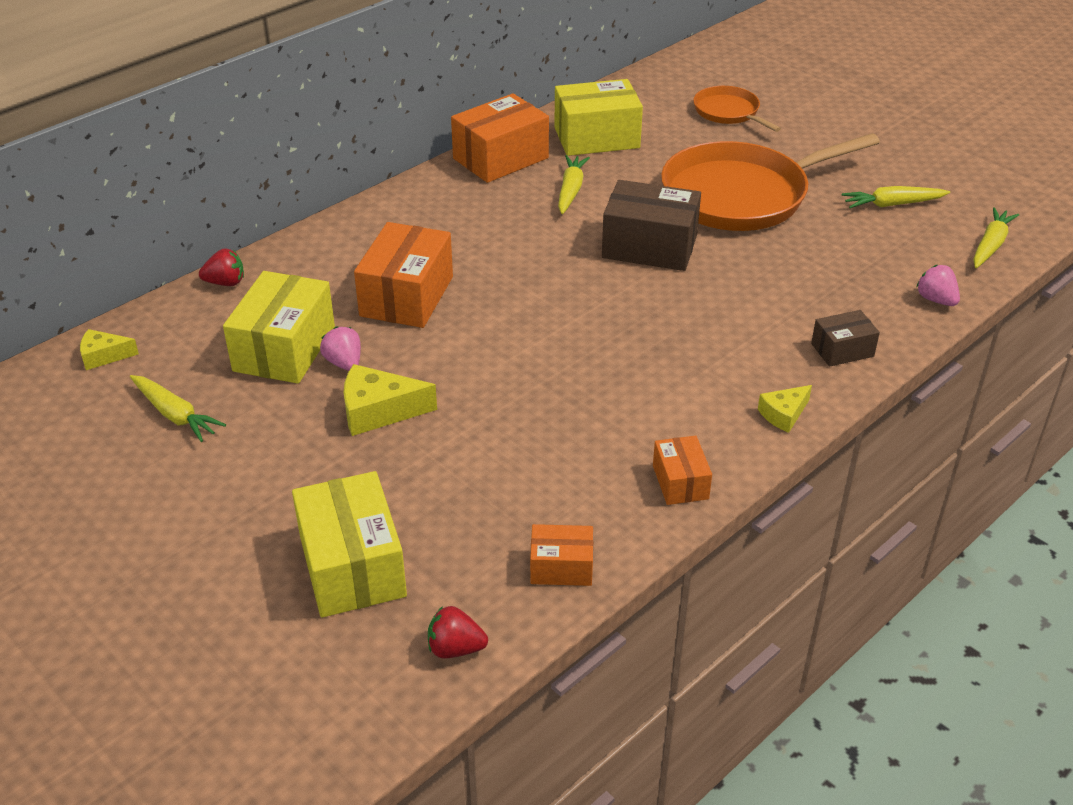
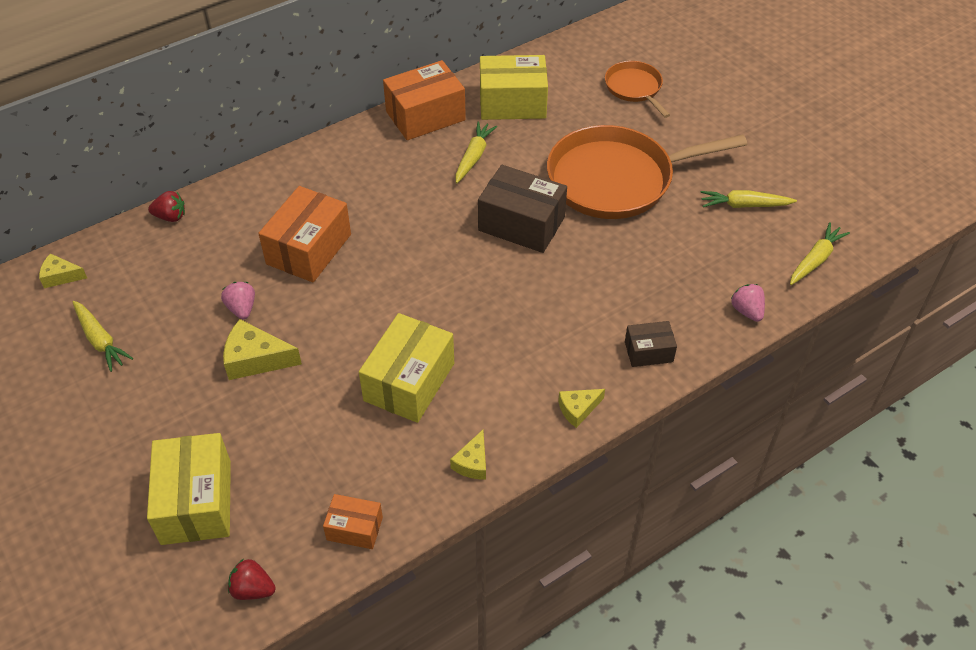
camera: 10 degrees right, 10 degrees up
(284, 349) = (199, 288): yellow box -> yellow box (409, 382)
(680, 482) = (472, 463): orange box -> yellow cheese

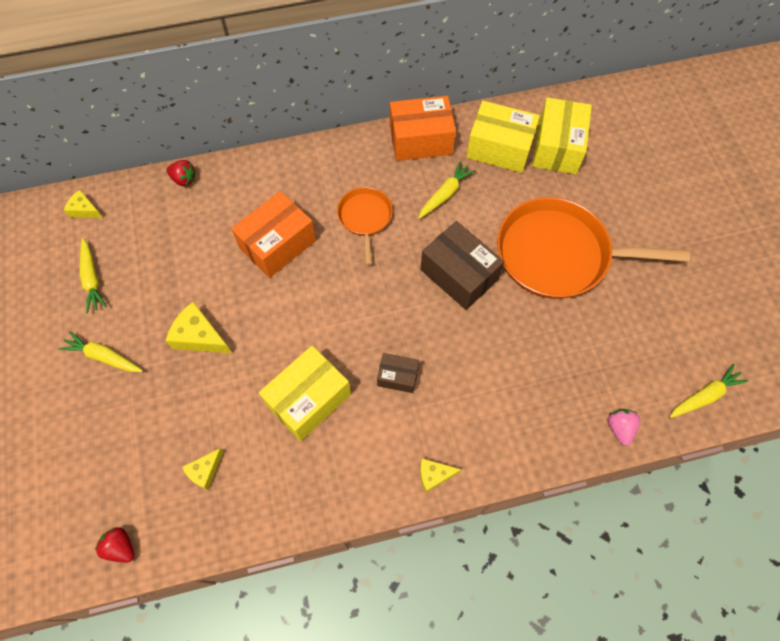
camera: 20 degrees right, 15 degrees up
(196, 502) = (109, 452): yellow box -> yellow box (557, 147)
(242, 309) = (206, 285): pink strawberry -> none
(354, 528) = (215, 521): orange box -> none
(472, 463) = (329, 495): yellow cheese -> yellow cheese (204, 471)
(634, 88) = (613, 163): orange pan -> orange pan (365, 218)
(648, 352) = (516, 439): brown box -> brown box (398, 376)
(744, 205) = (662, 317): yellow carrot -> yellow carrot (103, 356)

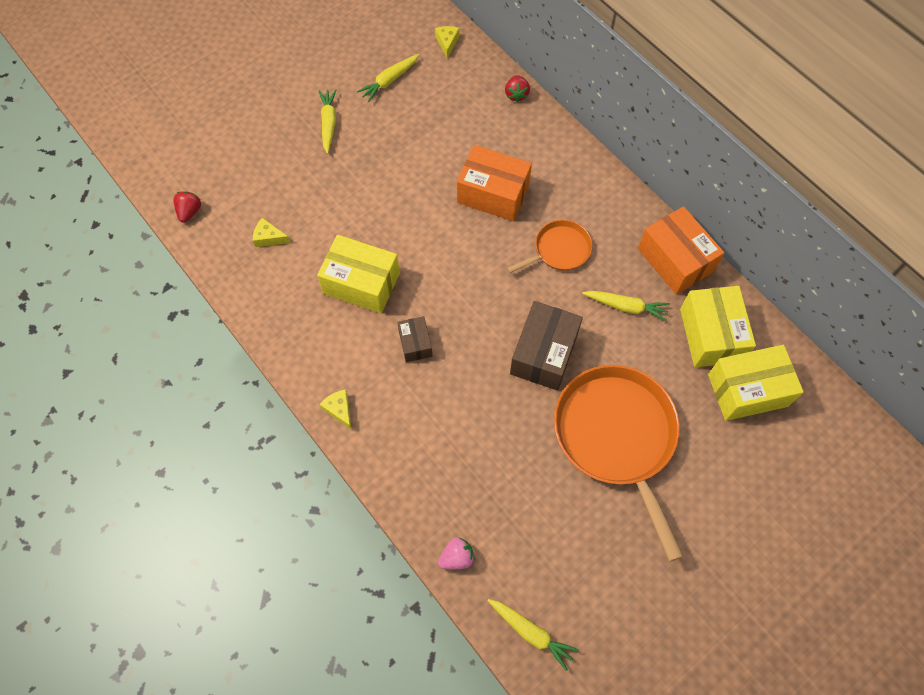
camera: 65 degrees right, 0 degrees up
(199, 336) = (378, 178): yellow cheese -> none

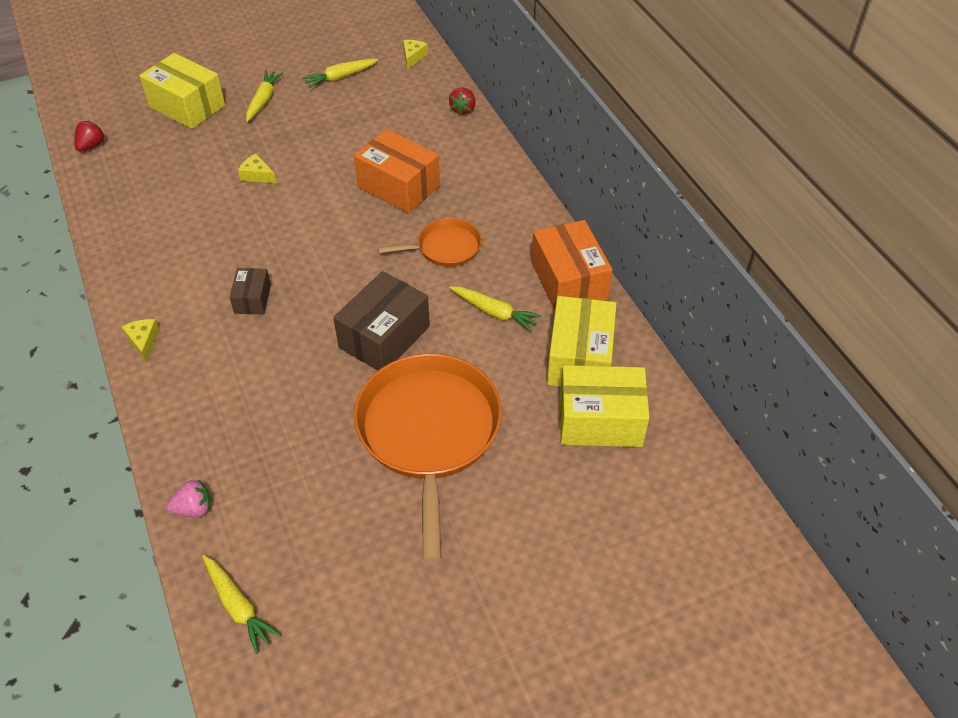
camera: 15 degrees right, 15 degrees down
(269, 237) = (155, 180): yellow cheese -> yellow cheese (257, 175)
(361, 283) = (225, 236): yellow box -> yellow box (187, 106)

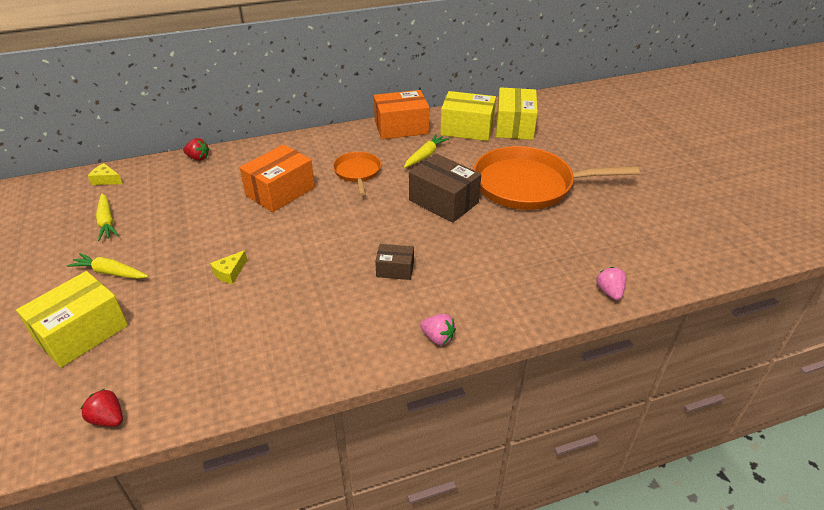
camera: 85 degrees left, 10 degrees down
(143, 341) = (438, 337): yellow cheese -> pink strawberry
(238, 607) = (681, 265): yellow carrot -> none

